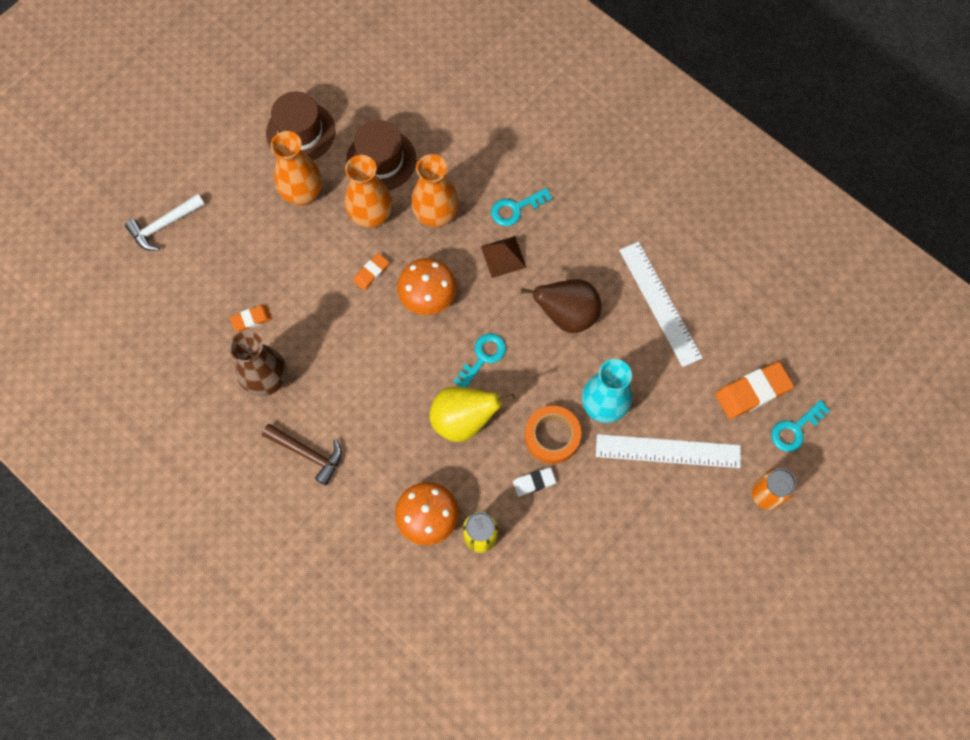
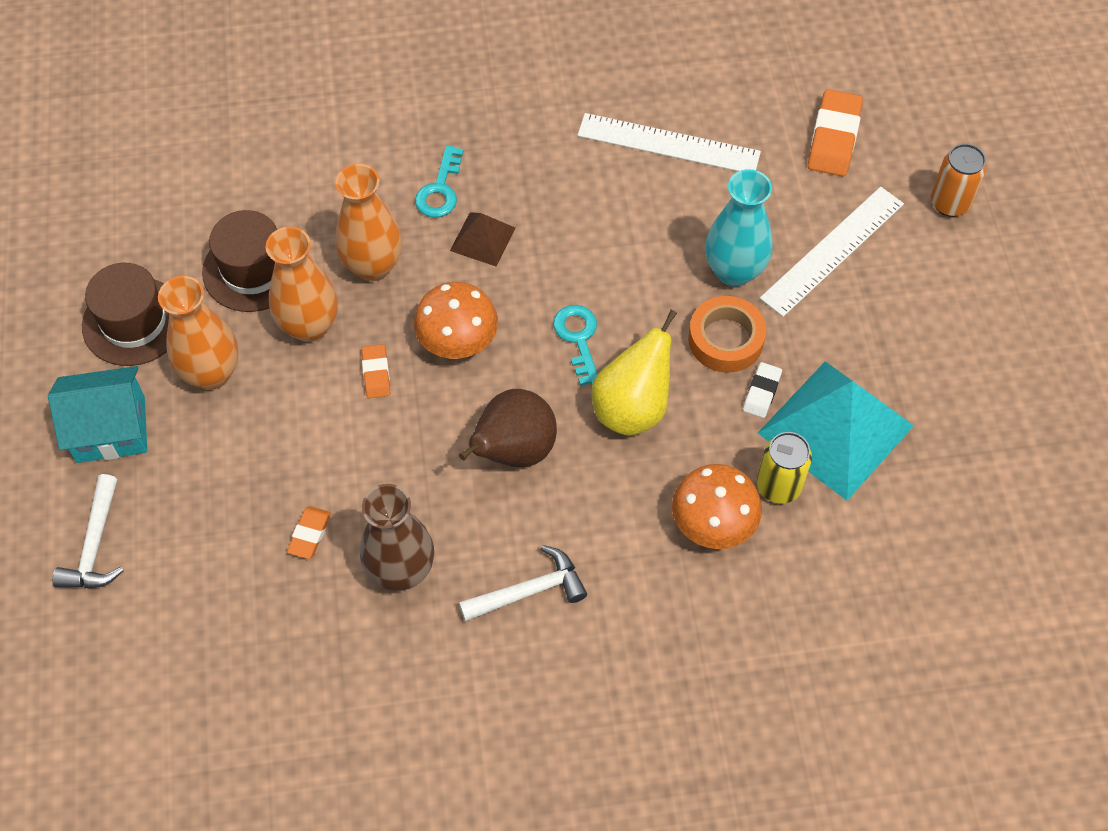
camera: 50 degrees left, 10 degrees down
(231, 176) = (111, 429): none -> turquoise house
(308, 454) = (530, 591): brown hammer -> white hammer
(544, 541) = (835, 429): none -> turquoise pyramid
(567, 315) = (604, 230): brown pear -> brown pear (513, 451)
(795, 429) = (903, 132): turquoise key -> none

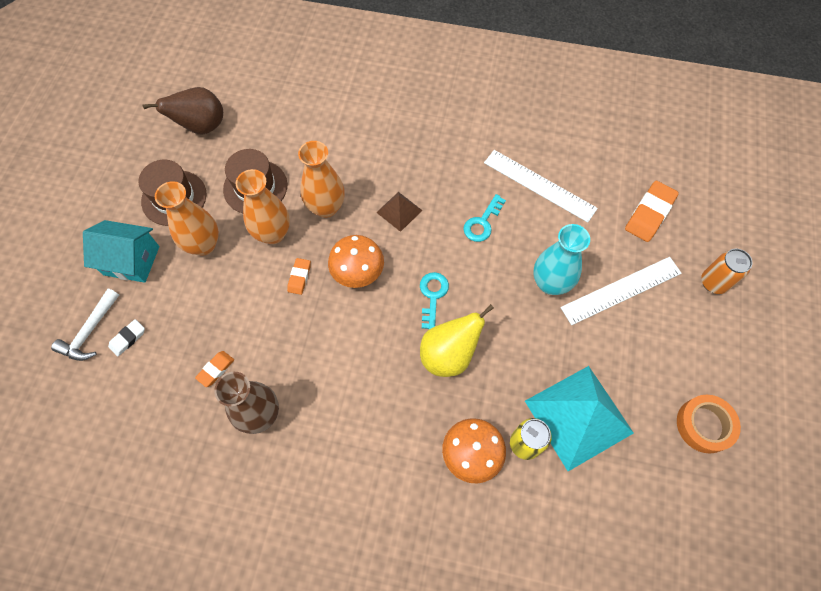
camera: 20 degrees right, 5 degrees up
(440, 189) = (386, 171): turquoise key -> turquoise key (482, 222)
(513, 451) = (362, 358): brown pear -> brown pear (201, 126)
(530, 591) = (334, 458): white hammer -> none
(725, 339) = (527, 328): orange tape -> orange tape (704, 425)
(761, 392) = (538, 373): white eraser -> white eraser (128, 338)

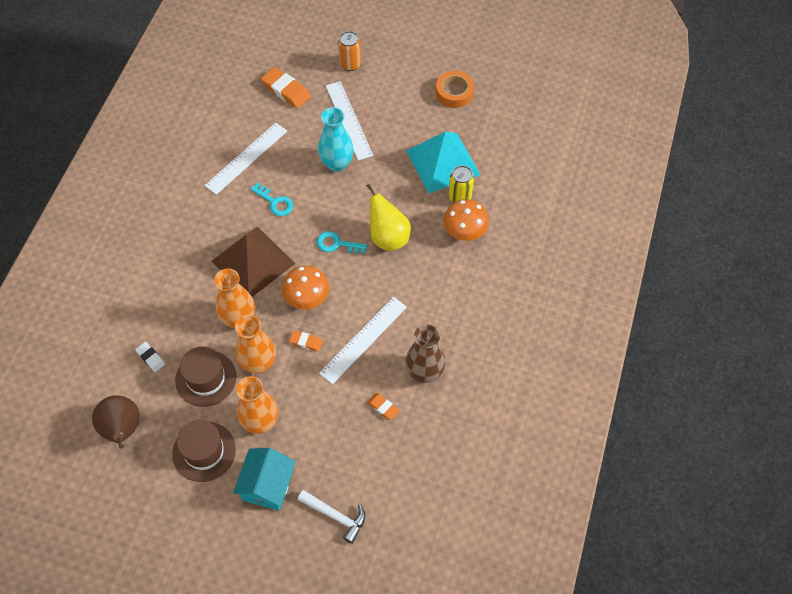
camera: 85 degrees left, 5 degrees down
(128, 338) = (347, 482): white eraser -> white eraser (150, 358)
(304, 339) = (363, 339): none -> white ruler
(399, 211) = (253, 262): brown pyramid -> brown pyramid, size x2.07

